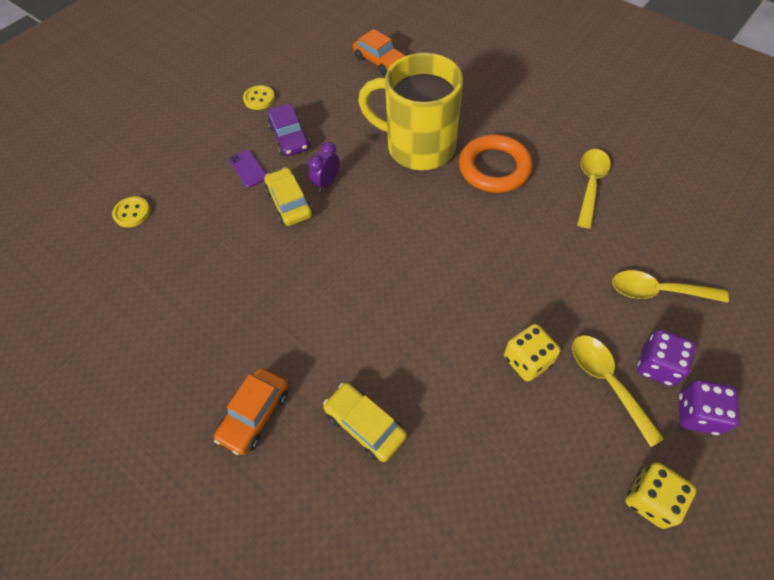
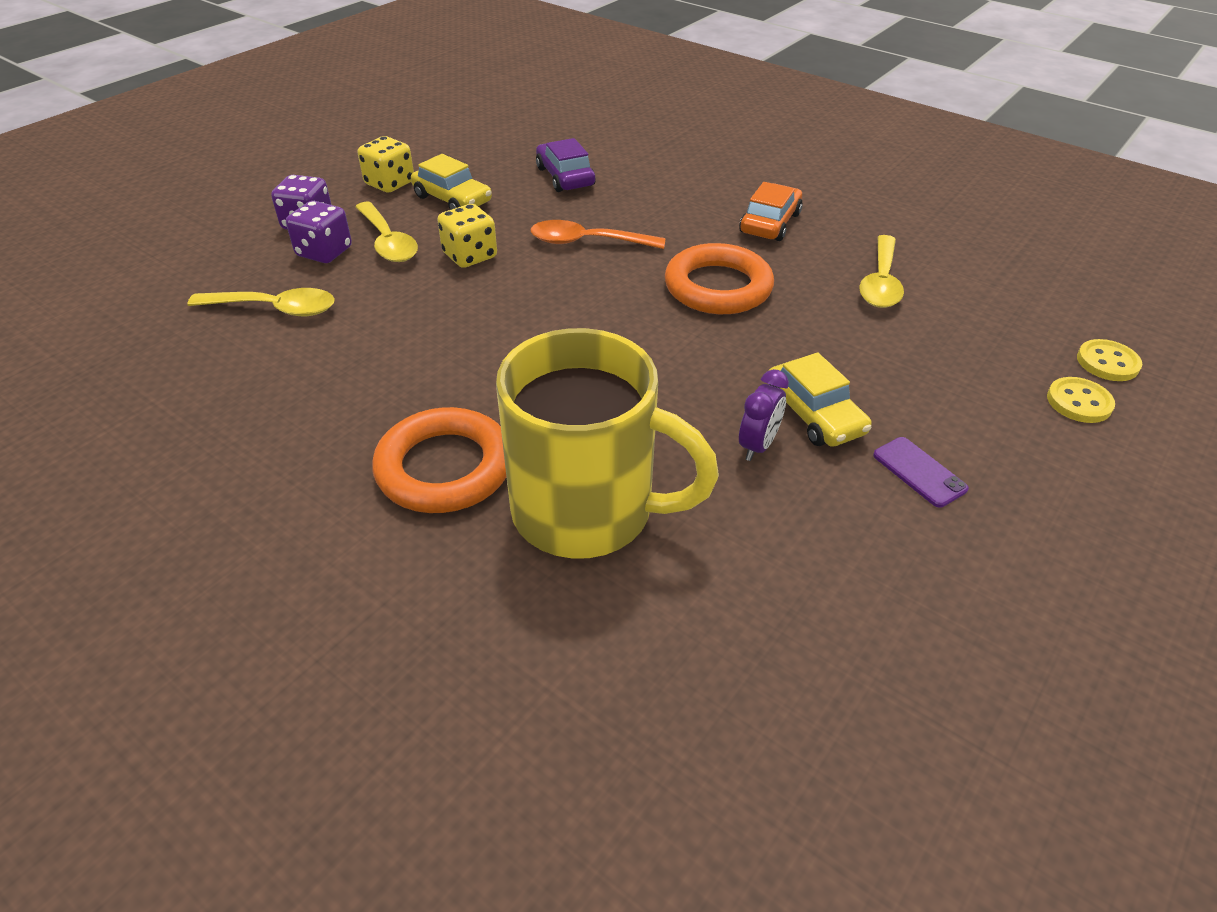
camera: 175 degrees right, 15 degrees down
(259, 99) = (987, 641): yellow button -> yellow button (1107, 362)
(290, 137) = (864, 535): purple car -> purple car (565, 177)
(322, 318) = (718, 287): none -> orange ring
(365, 425) = (652, 217): yellow car -> yellow car (452, 199)
(379, 61) = (695, 777): orange car -> none
(426, 382) = (587, 242): none -> orange spoon
(590, 184) = (282, 437): yellow spoon -> yellow spoon (880, 282)

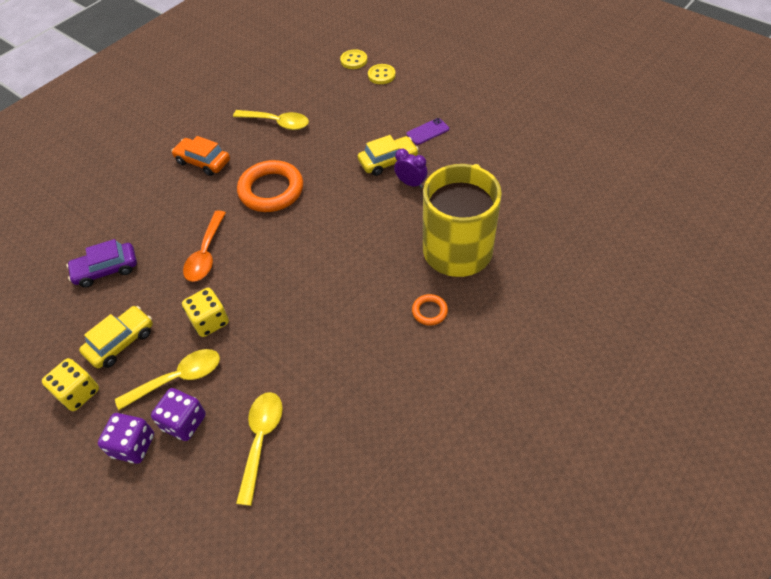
camera: 85 degrees left, 10 degrees up
(444, 468) = (429, 311): orange ring -> orange ring, size x0.47

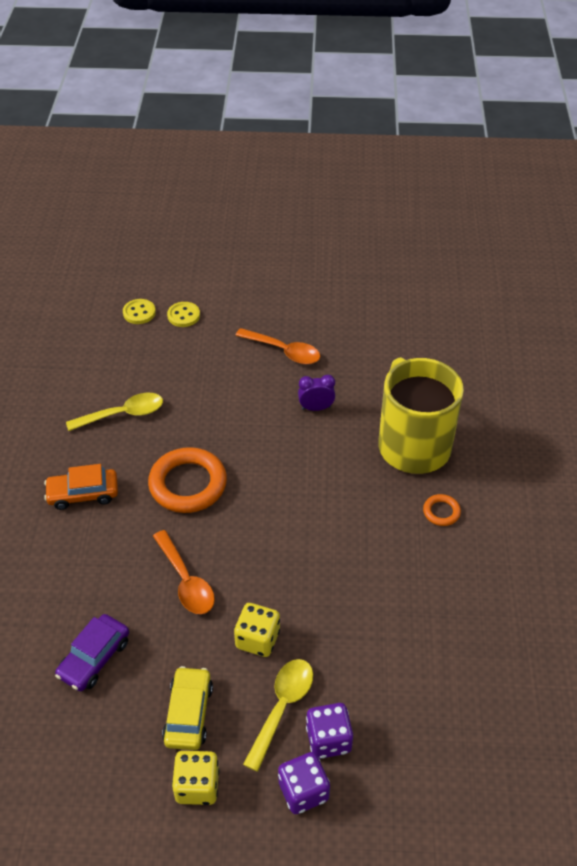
camera: 40 degrees left, 5 degrees down
(261, 440) = (411, 707): yellow spoon -> none
(388, 161) = (274, 398): yellow car -> none
(427, 131) = (284, 351): purple phone -> orange spoon

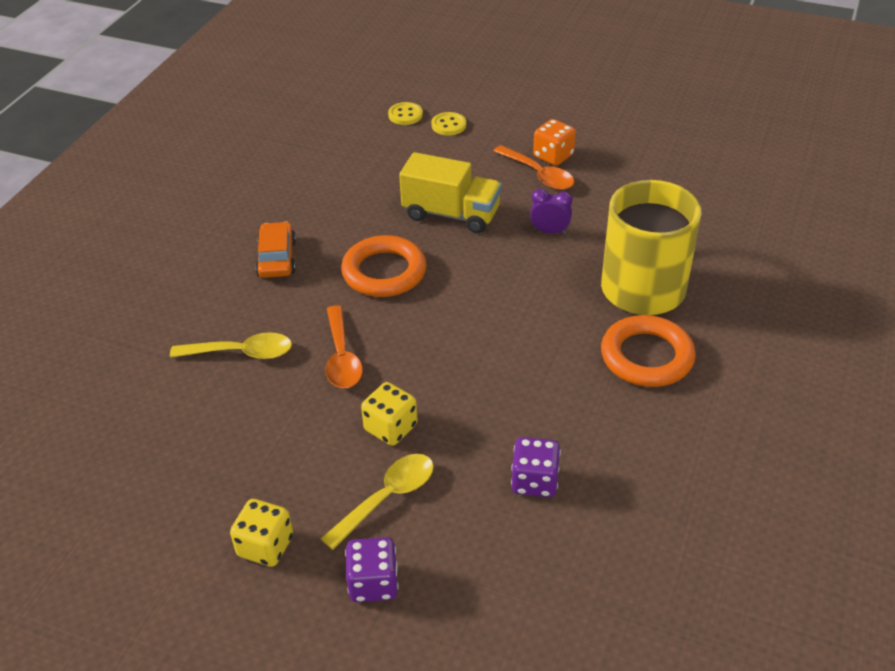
camera: 20 degrees right, 5 degrees down
(83, 494) = (277, 258): orange car -> orange car turned 75 degrees clockwise
(94, 658) = (219, 403): purple car -> none
(123, 414) = (348, 198): yellow spoon -> yellow spoon (241, 353)
(188, 713) = (288, 477): yellow car -> none
(223, 410) = (451, 214): none -> yellow truck
(289, 329) = (553, 156): none -> orange dice
(328, 739) = (423, 541): purple dice -> purple dice (534, 481)
(441, 512) = (646, 356): orange ring -> orange ring, size x2.13

